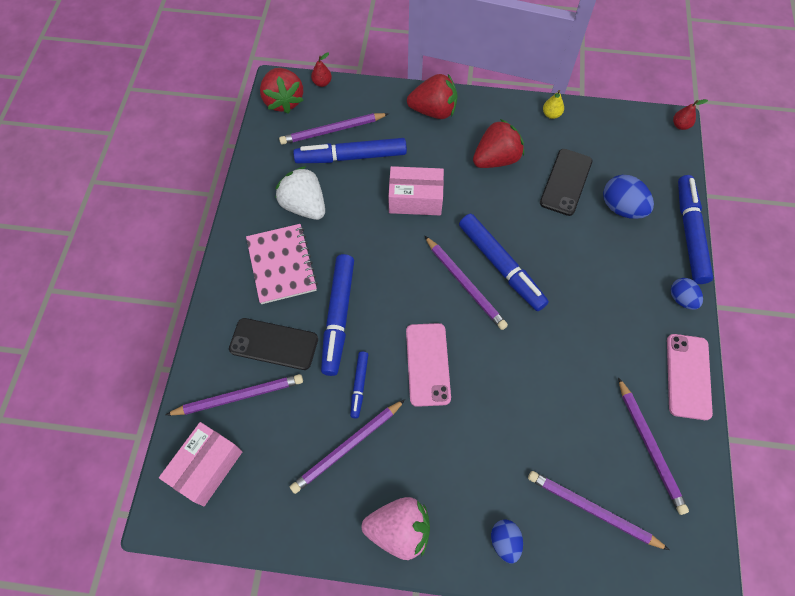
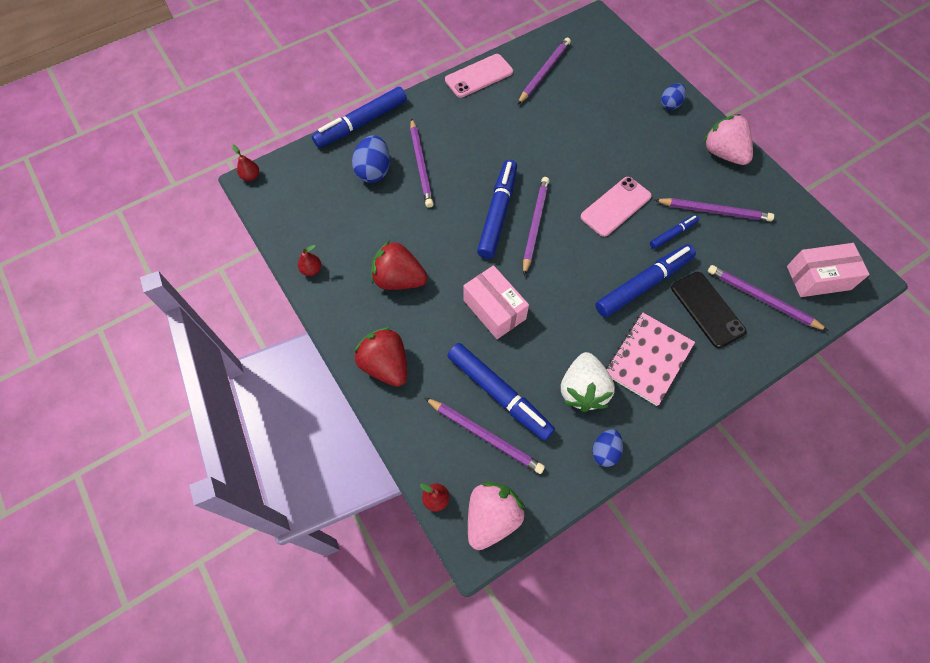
camera: 130 degrees left, 0 degrees up
(283, 101) = (492, 517): red strawberry -> pink strawberry
(551, 114) = (312, 270): yellow pear -> red pear
(565, 182) = (380, 218): black phone -> none
(593, 510) = (609, 78): purple pencil -> purple pencil (421, 165)
(681, 299) = (423, 103): blue egg -> blue egg (605, 451)

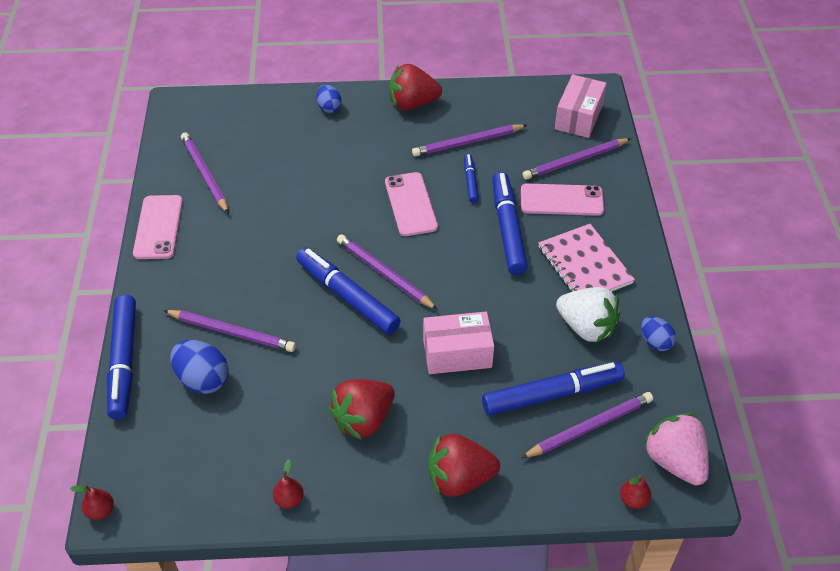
camera: 60 degrees left, 15 degrees down
(707, 309) = (561, 200): black phone -> pink phone
(714, 211) = (468, 142): purple pencil -> purple pencil turned 150 degrees counterclockwise
(723, 153) = (412, 104): pink strawberry -> red strawberry

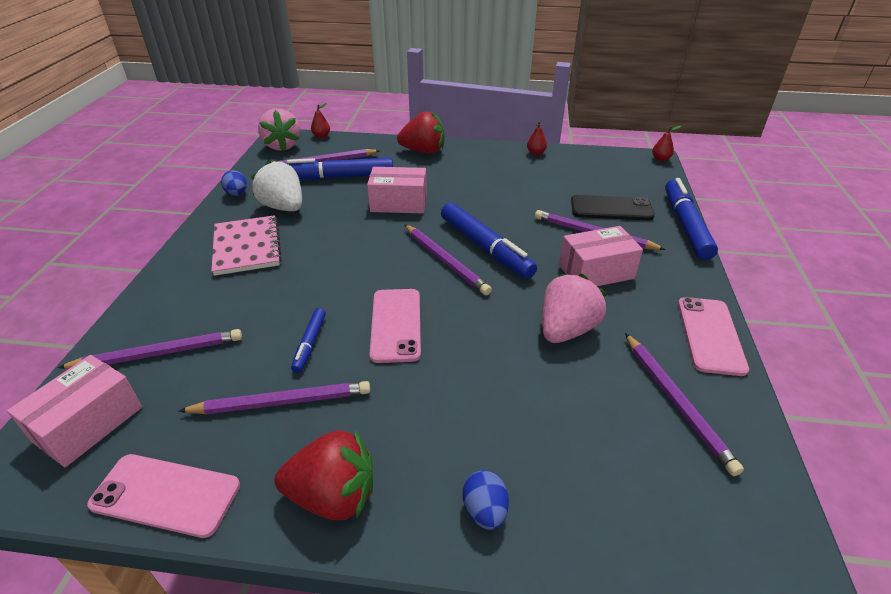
camera: 170 degrees left, 10 degrees down
(203, 379) = (611, 208): blue egg -> black phone
(238, 280) = (596, 272): none -> pink box
(273, 217) = (566, 329): none -> pink strawberry
(363, 419) = (482, 178): red strawberry -> none
(508, 229) = (298, 286): blue marker -> none
(561, 200) = (217, 308): pink phone -> pink phone (166, 495)

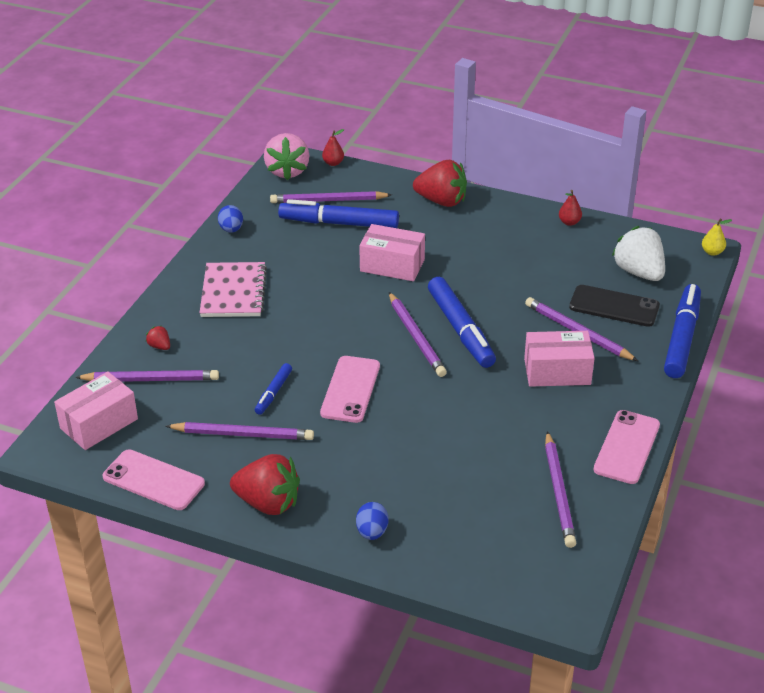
camera: 15 degrees right, 0 degrees up
(168, 313) = (160, 346): none -> red strawberry
(283, 207) = (275, 252): white strawberry -> white strawberry (639, 272)
(566, 329) = (499, 419): pink strawberry -> none
(660, 159) = (712, 252): red pear -> yellow pear

